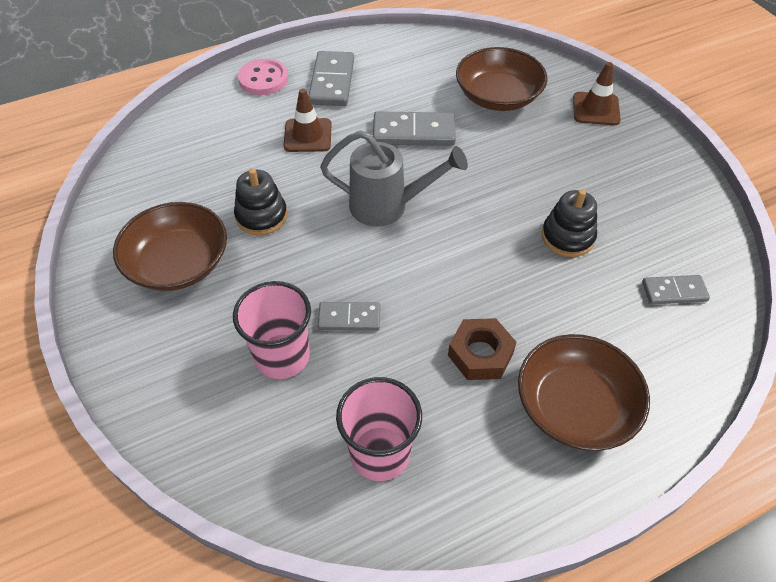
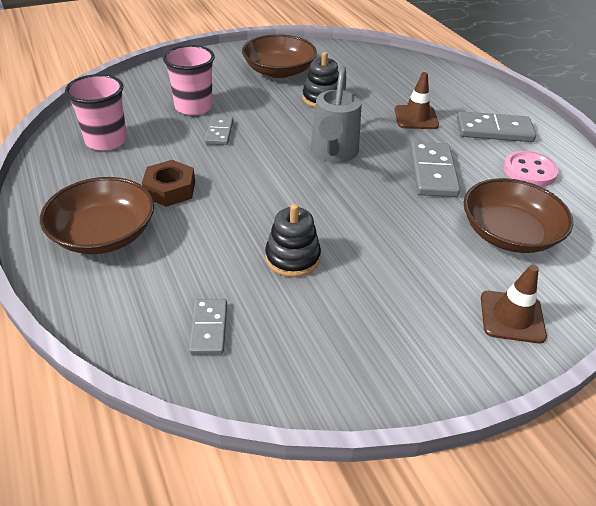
camera: 90 degrees right, 10 degrees down
(263, 79) = (484, 98): pink button -> pink button (529, 171)

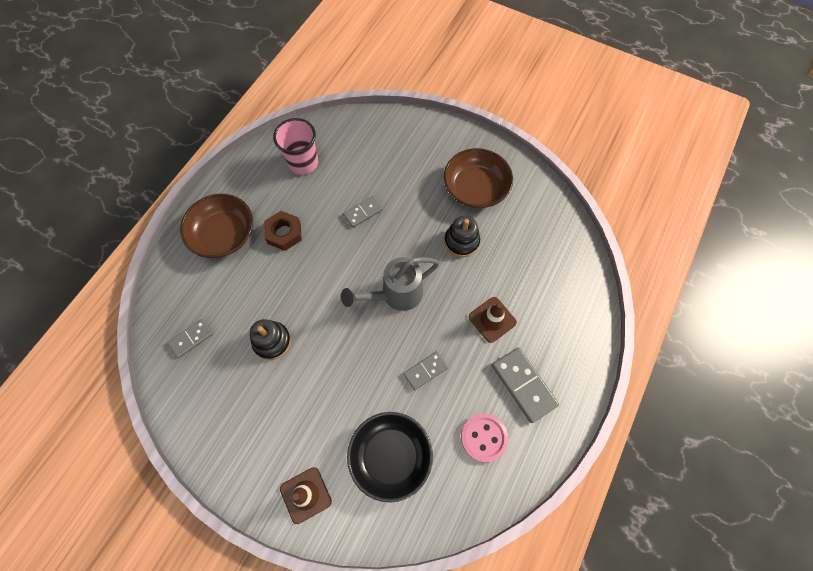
camera: 55 degrees right, 25 degrees up
(193, 107) = (379, 175): pink cup -> none
(432, 172) = (425, 371): grey domino -> grey domino, size x0.61
(508, 233) = (390, 456): brown bowl -> black bowl

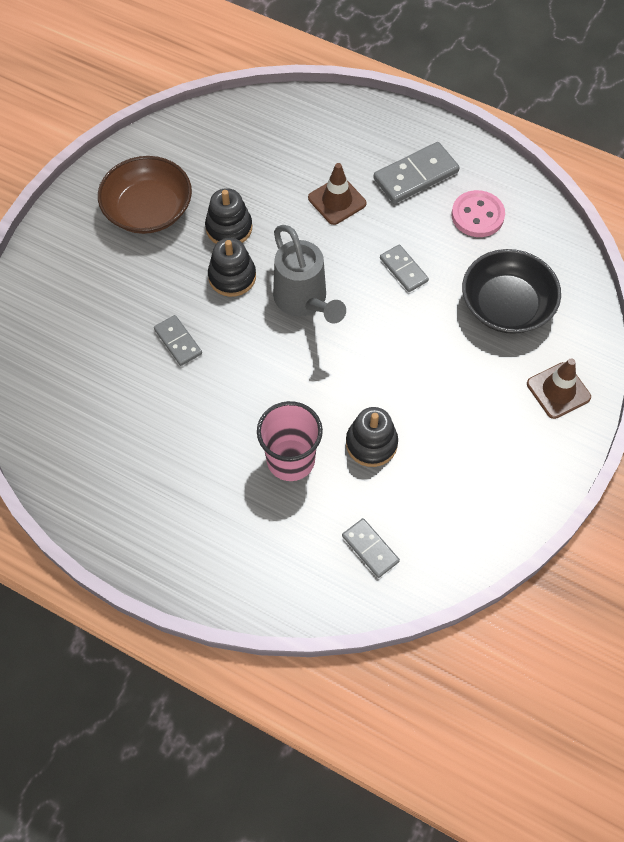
camera: 90 degrees left, 5 degrees down
(223, 234) = (204, 526): brown bowl -> none
(284, 233) = (206, 442): brown nut -> none
(303, 162) = (84, 425): pink cup -> pink cup (290, 460)
(417, 245) = (232, 277): none -> black stacking toy

